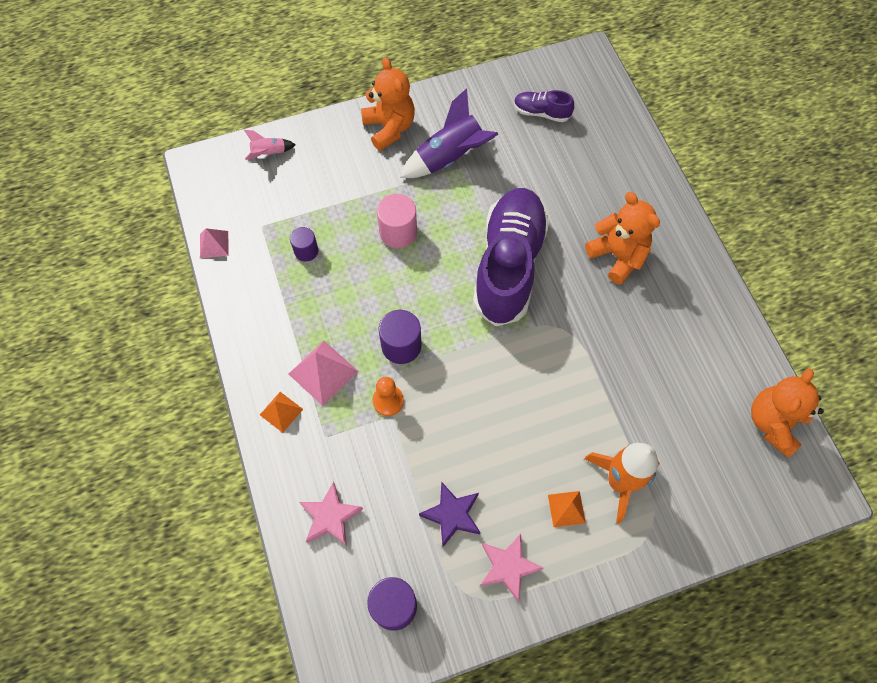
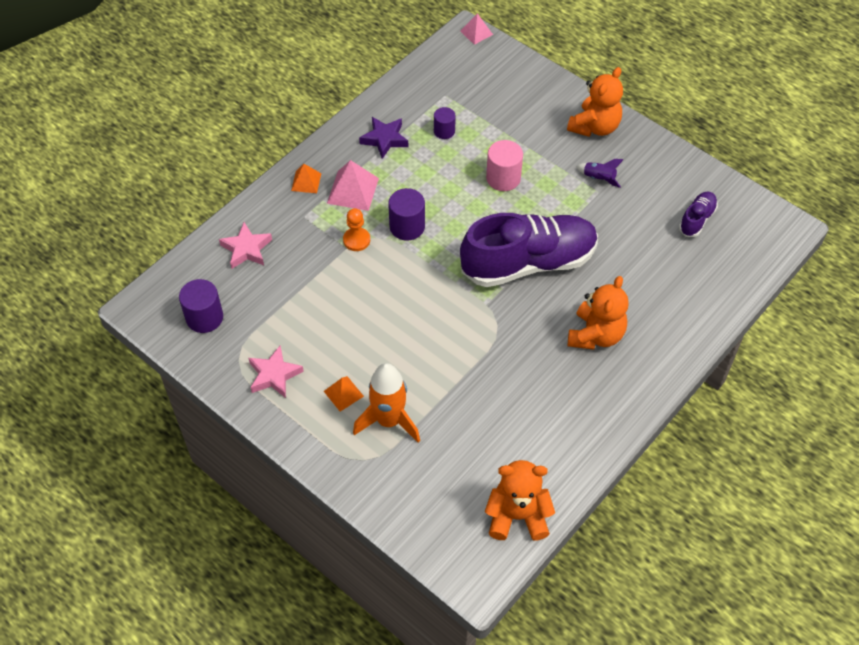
camera: 60 degrees right, 10 degrees down
(214, 244) = (409, 76): pink pyramid -> pink pyramid (476, 32)
(269, 153) = (511, 67): pink rocket -> none
(450, 157) = (599, 178): purple rocket -> purple rocket, size x0.50
(452, 515) = (293, 321): purple star -> purple star (384, 139)
(541, 113) = (697, 219): purple shoe -> purple shoe turned 45 degrees clockwise

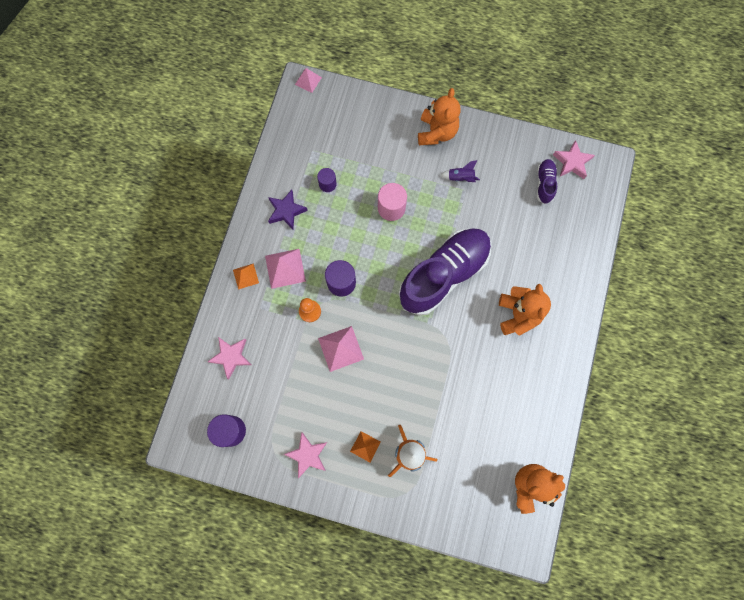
camera: 25 degrees left, 20 degrees up
(370, 288) = (341, 348): none -> pink pyramid
(742, 210) = (572, 162): none -> pink star

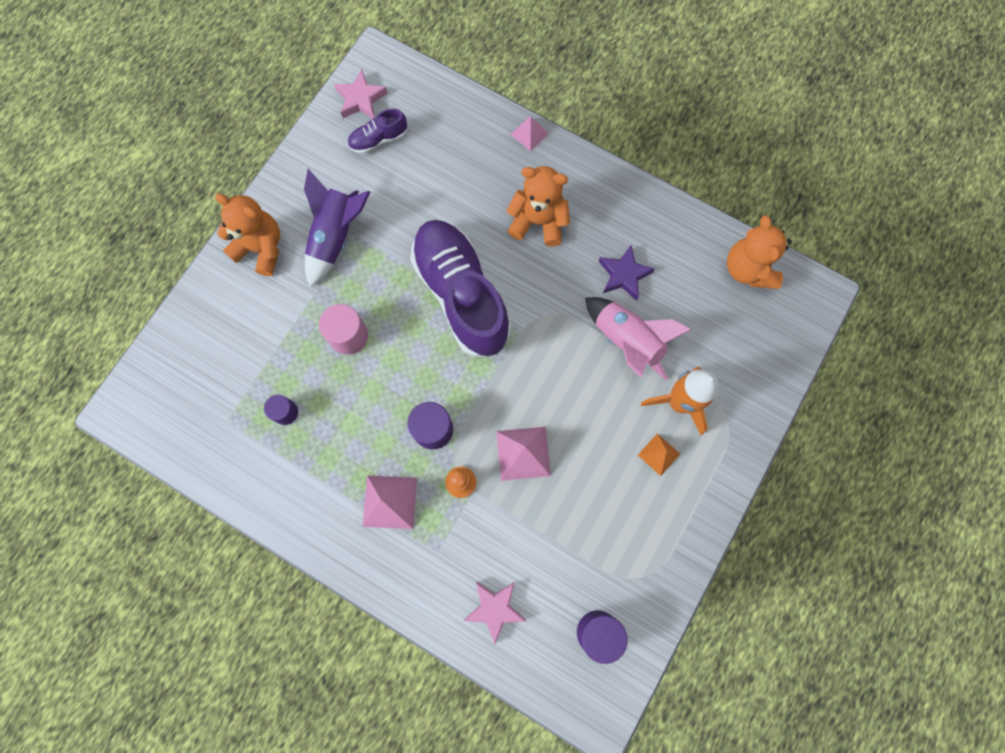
camera: 75 degrees left, 0 degrees up
(246, 276) = (384, 561): orange pyramid -> none
(286, 211) = (306, 480): purple star -> purple star (623, 275)
(307, 455) = (653, 533): pink star -> none
(308, 81) = (117, 400): pink pyramid -> pink pyramid (529, 134)
(444, 403) = (627, 341): none -> pink rocket
(460, 178) = (336, 237): purple rocket -> purple rocket, size x2.02
(544, 184) = (378, 140): purple shoe -> purple shoe turned 45 degrees counterclockwise

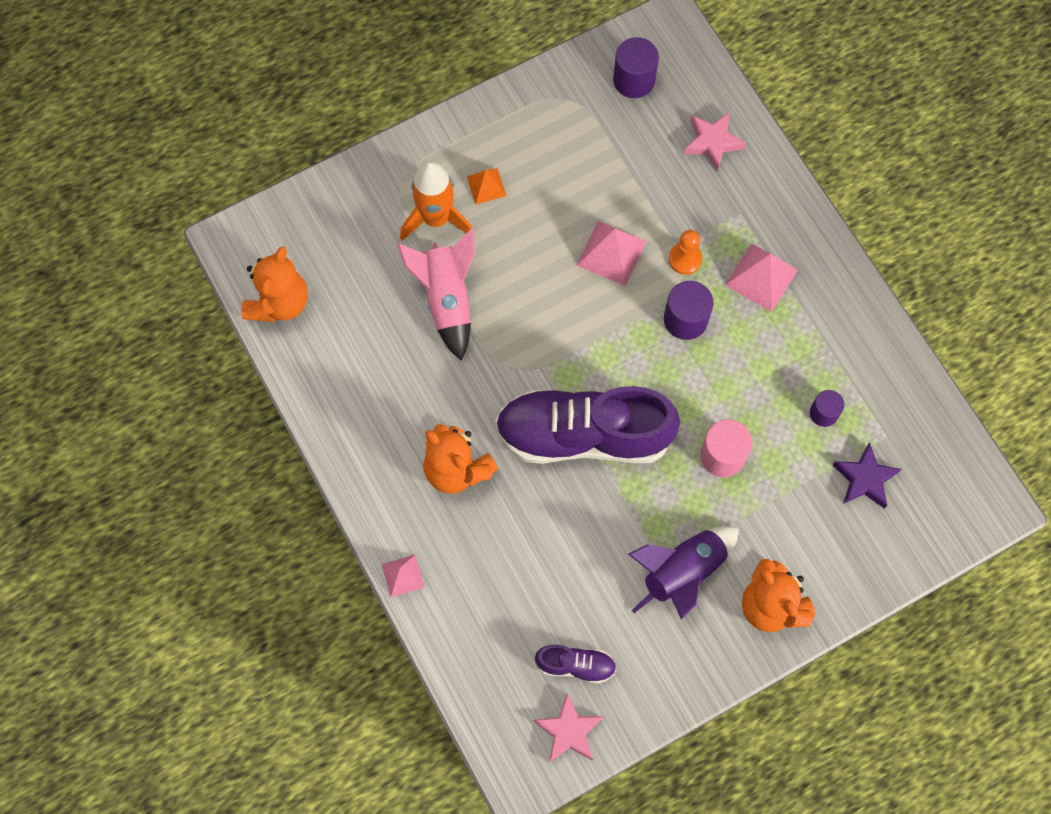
camera: 150 degrees left, 5 degrees down
(461, 295) = (583, 435): purple shoe -> purple shoe turned 90 degrees clockwise
(623, 275) = (406, 364): purple star -> purple star (865, 479)

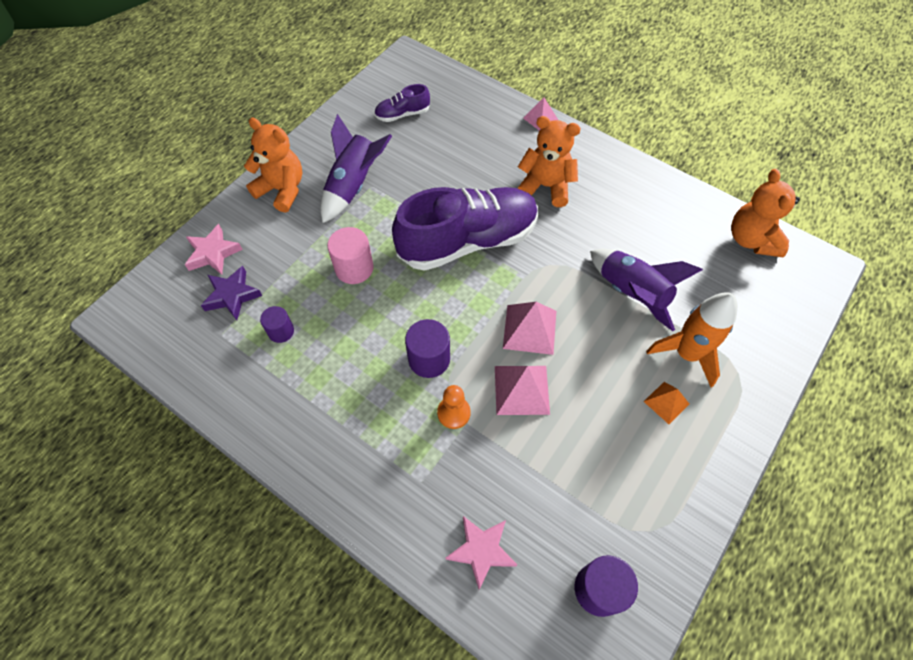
camera: 155 degrees right, 10 degrees down
(447, 299) = (631, 293): pink rocket -> purple rocket
(569, 731) = (390, 84): pink star -> pink star (213, 253)
(761, 277) = (376, 426): pink pyramid -> pink pyramid (529, 329)

